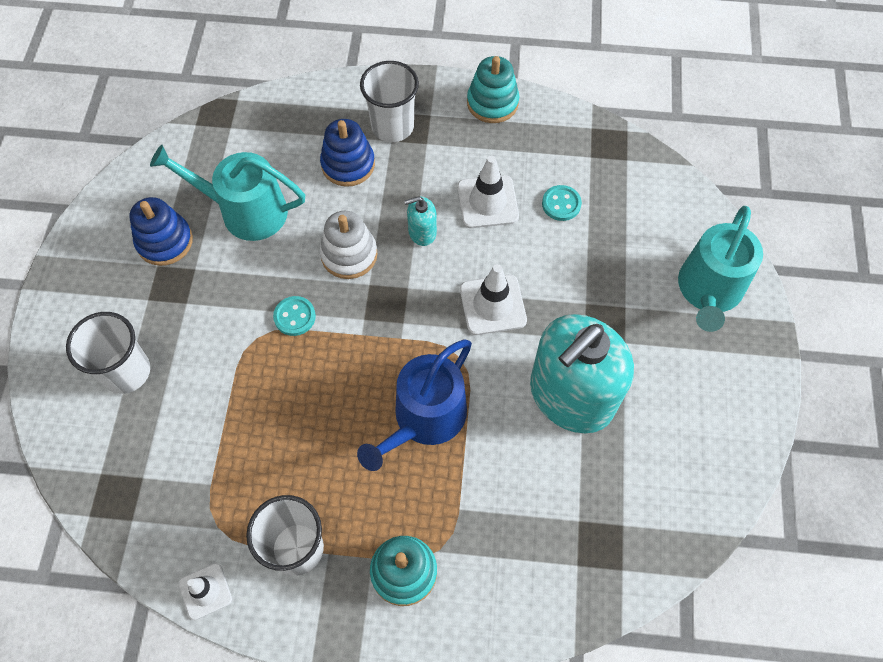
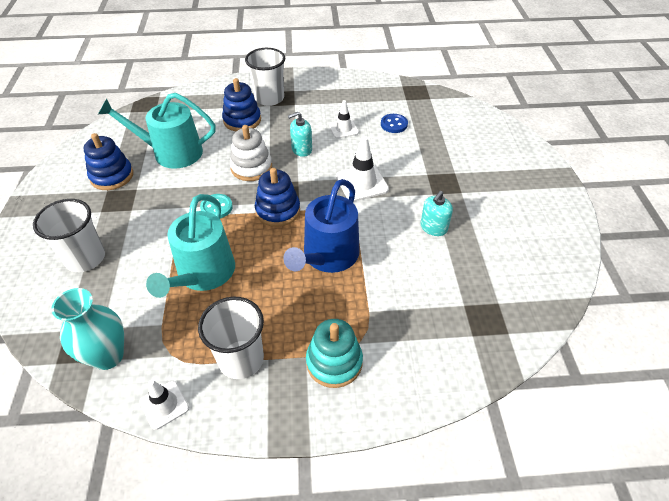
camera: 10 degrees left, 15 degrees down
(147, 517) = (108, 356): none -> turquoise vase
(373, 335) = (278, 210): none -> blue stacking toy
(487, 202) = (343, 129): white traffic cone -> white traffic cone, size x0.65
(492, 103) = (334, 80): turquoise stacking toy -> none
(561, 204) = (394, 124): turquoise button -> blue button
(571, 396) = (433, 227): turquoise soap dispenser -> turquoise soap dispenser, size x0.41
(709, 291) = (508, 157): turquoise watering can -> turquoise watering can (203, 274)

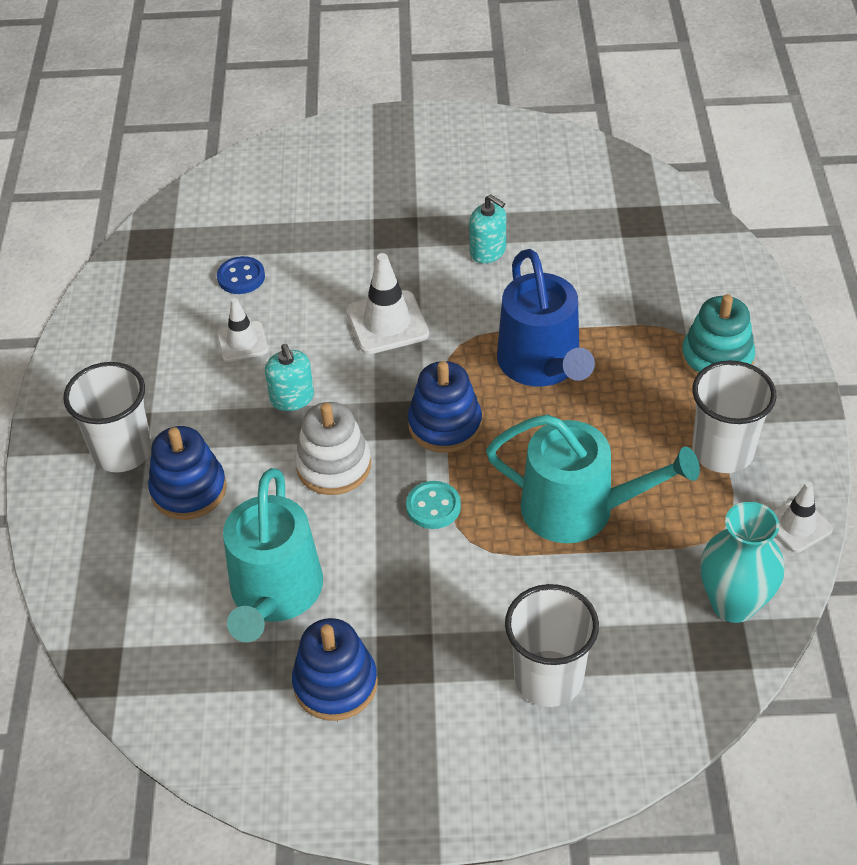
camera: 85 degrees left, 0 degrees up
(328, 256) = (542, 364): blue watering can -> blue watering can turned 45 degrees clockwise

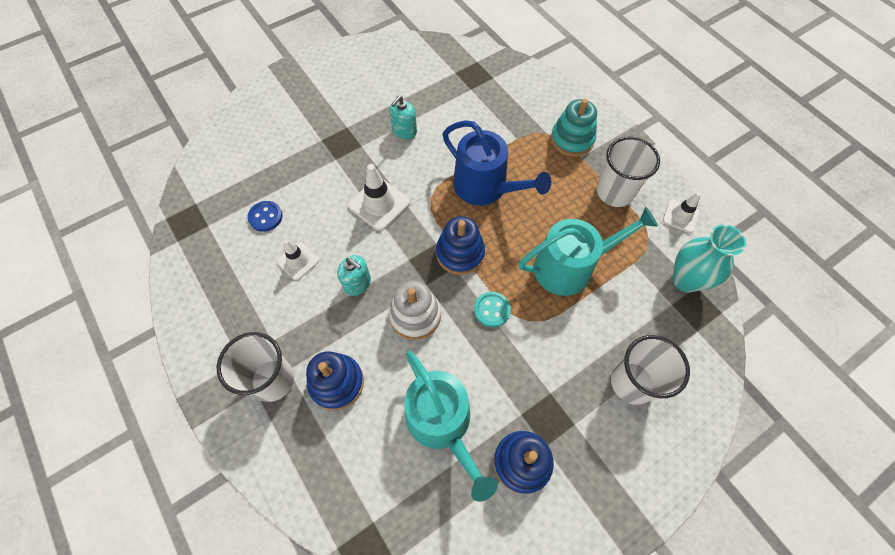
camera: 35 degrees left, 15 degrees up
(488, 251) = (404, 131): turquoise soap dispenser -> turquoise soap dispenser turned 120 degrees clockwise

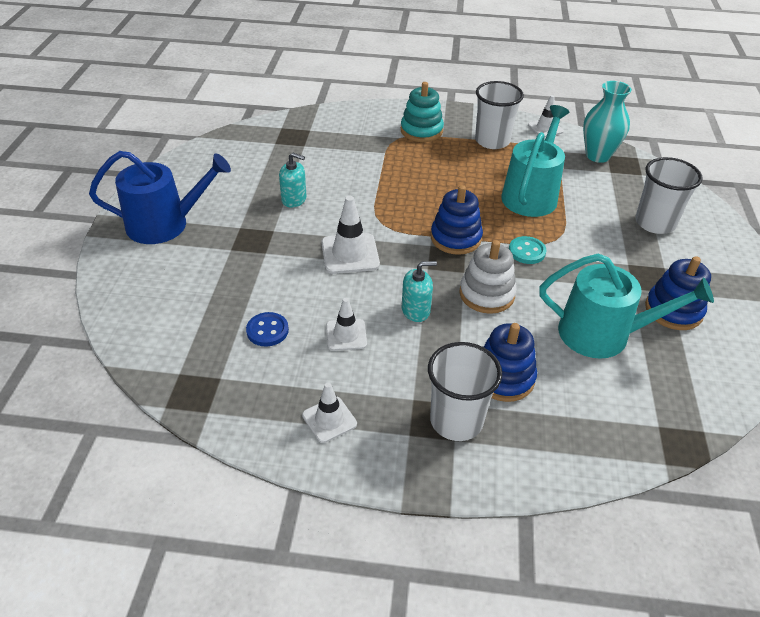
camera: 50 degrees left, 20 degrees down
(218, 307) = (329, 419): none -> white traffic cone
(404, 131) = (294, 199): turquoise soap dispenser -> turquoise soap dispenser turned 60 degrees counterclockwise
(485, 187) = (410, 191): blue watering can -> blue watering can (165, 224)

